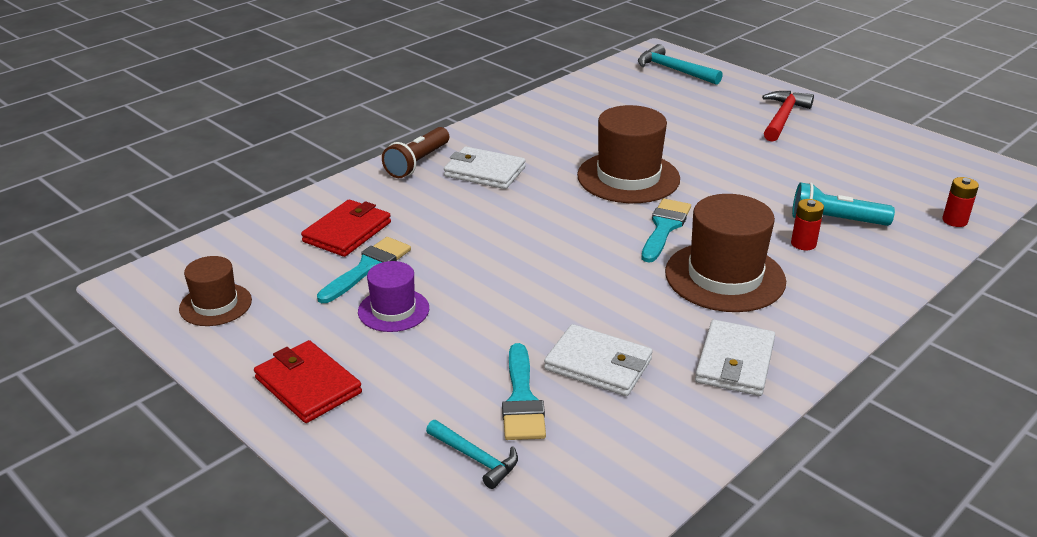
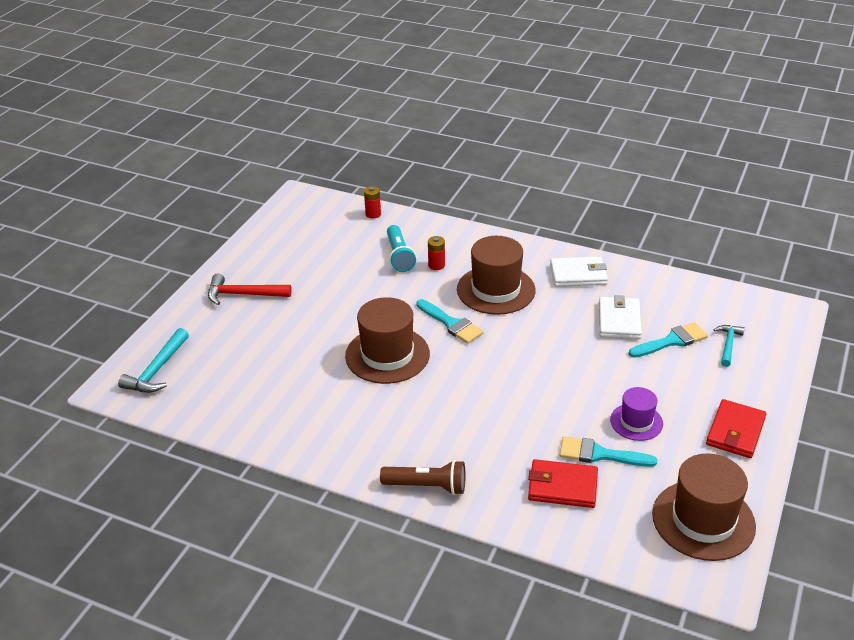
camera: 110 degrees left, 5 degrees up
(215, 304) = (703, 520): brown hat -> brown hat, size x1.75
(484, 172) = (420, 437): white wallet -> none
(664, 227) = (451, 324): turquoise brush -> turquoise brush turned 135 degrees counterclockwise

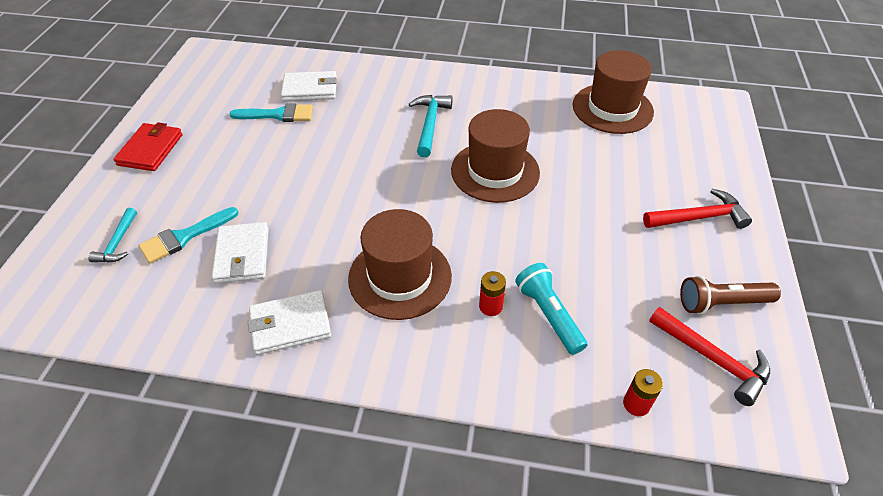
camera: 165 degrees right, 10 degrees up
(157, 370) = (701, 124): turquoise hammer -> turquoise hammer (430, 124)
(312, 224) = (712, 359): none -> red hammer
(427, 486) = (415, 75): brown flashlight -> brown flashlight (721, 303)
(451, 324) = (441, 218): turquoise brush -> none
(562, 486) = (310, 89): red wallet -> white wallet
(636, 422) = (242, 145): purple hat -> none
(703, 520) = (203, 84): brown hat -> brown hat (612, 108)

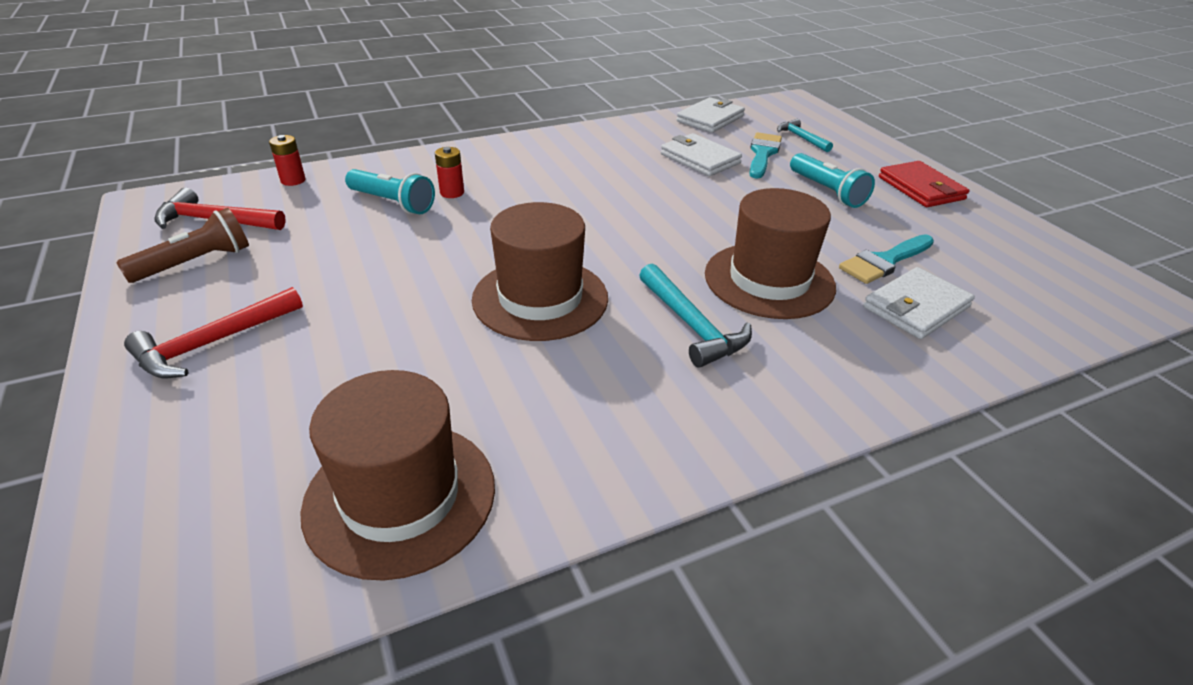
camera: 145 degrees right, 10 degrees down
(213, 175) = (827, 191): none -> turquoise flashlight
(290, 324) = (605, 143): white wallet -> white wallet (710, 119)
(400, 277) = (552, 185): brown hat -> brown hat (769, 280)

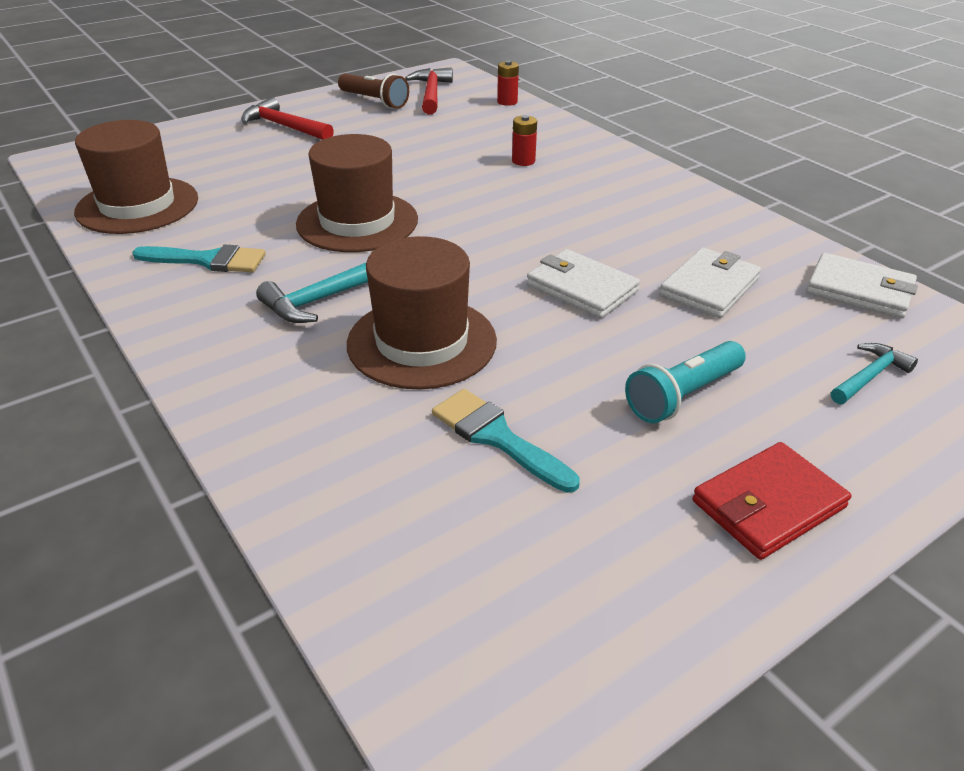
camera: 80 degrees right, 0 degrees up
(392, 203) = (490, 142): turquoise flashlight -> none
(763, 154) = (771, 338): turquoise brush -> turquoise brush (208, 260)
(916, 307) = (391, 455): white wallet -> white wallet (581, 288)

